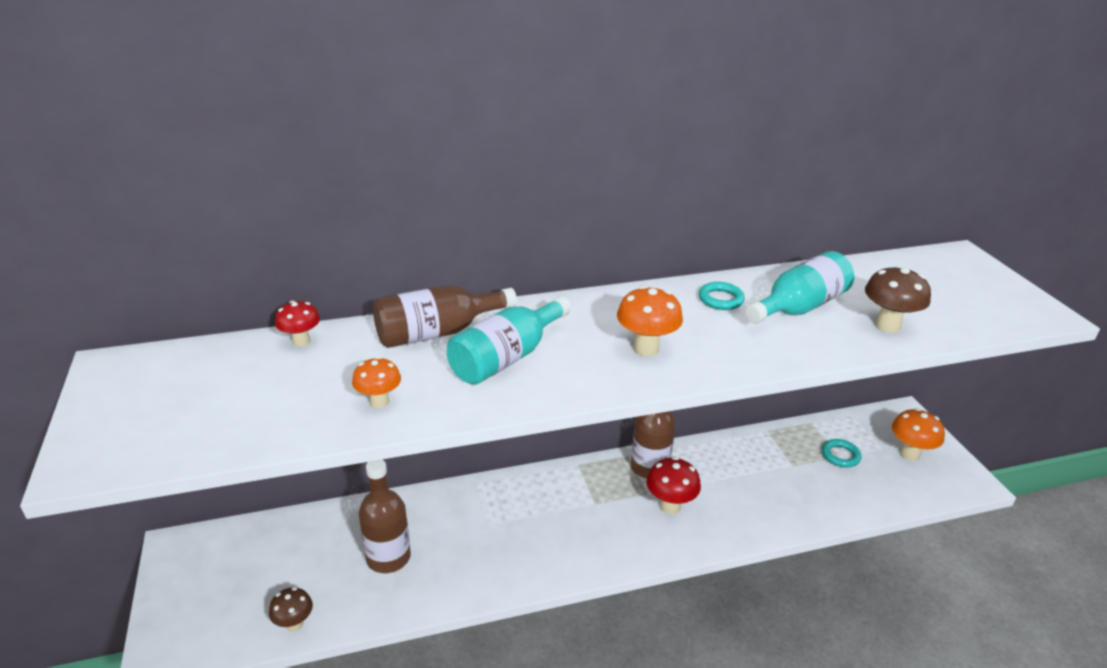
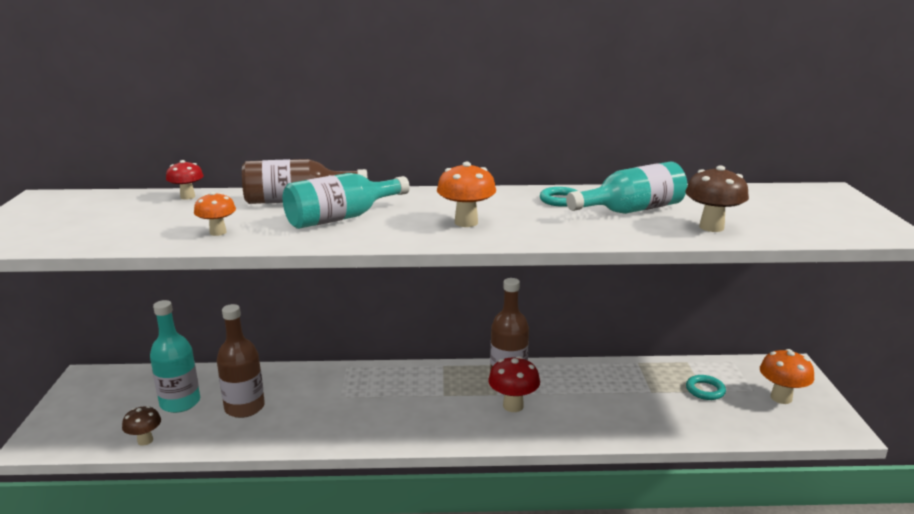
camera: 15 degrees right, 10 degrees down
(310, 563) = (180, 402): none -> turquoise bottle

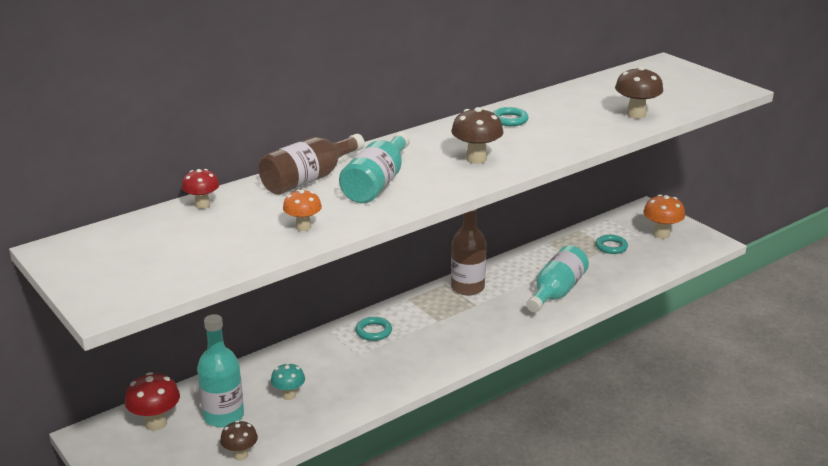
camera: 35 degrees left, 5 degrees up
(244, 407) = (289, 395): brown bottle -> turquoise mushroom
(378, 382) = (373, 331): none -> turquoise ring
(466, 222) = (476, 159): orange mushroom -> brown mushroom
(513, 406) = (498, 308): red mushroom -> red mushroom (156, 423)
(631, 210) = (569, 115): turquoise bottle -> turquoise bottle (556, 292)

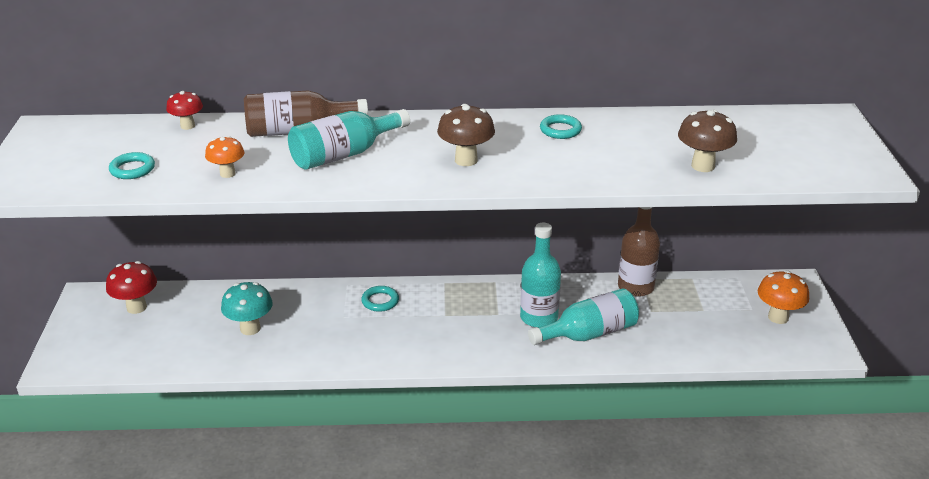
camera: 35 degrees right, 5 degrees up
(223, 416) = (186, 323): turquoise bottle -> turquoise bottle (539, 317)
(240, 455) = (160, 362): brown mushroom -> none
(289, 395) = (250, 328): turquoise mushroom -> turquoise mushroom, size x1.51
(467, 287) = (510, 294): brown bottle -> brown bottle (635, 287)
(611, 247) = (704, 309): turquoise ring -> turquoise ring (132, 169)

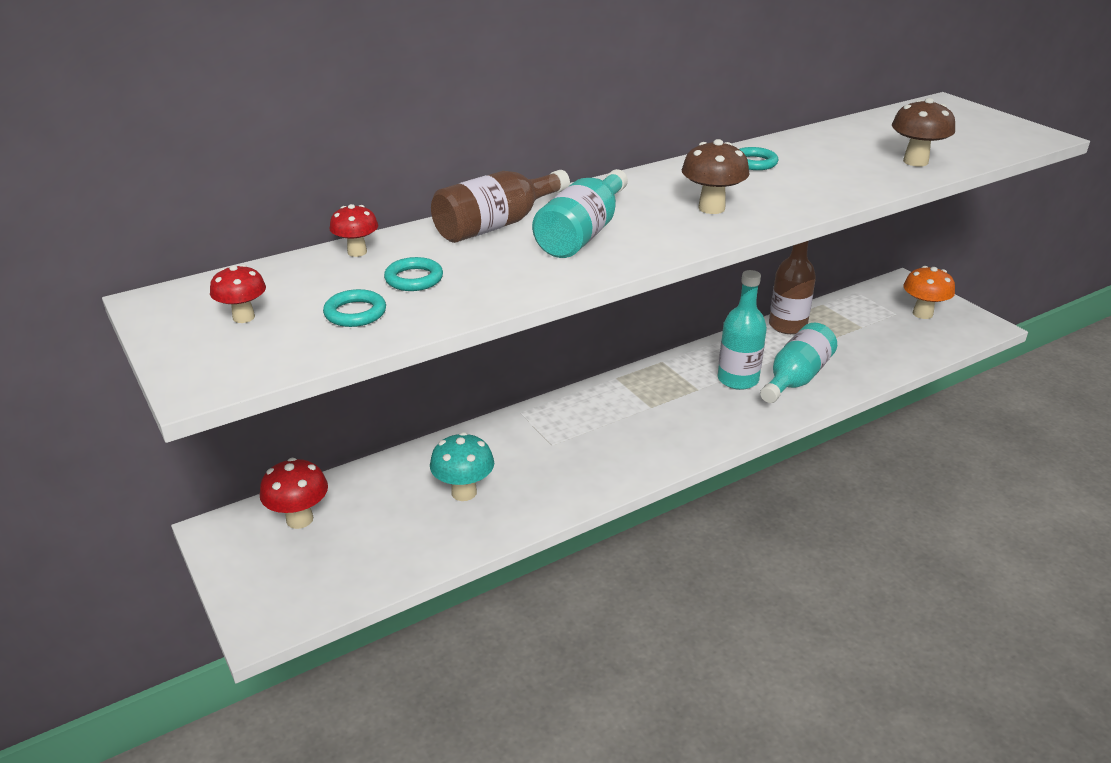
camera: 30 degrees left, 0 degrees up
(72, 152) = (243, 317): none -> red mushroom
(227, 173) = (481, 285): orange mushroom -> none
(380, 301) = (573, 416): turquoise ring -> turquoise ring (414, 279)

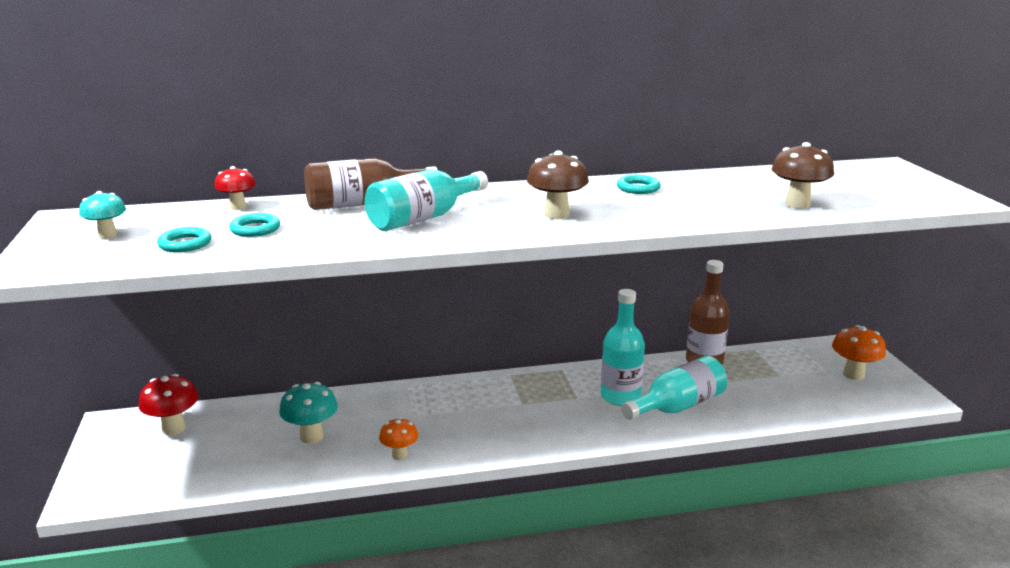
camera: 20 degrees right, 10 degrees down
(243, 317) = (107, 235): red mushroom -> turquoise mushroom
(572, 491) = (399, 455): none -> orange mushroom

